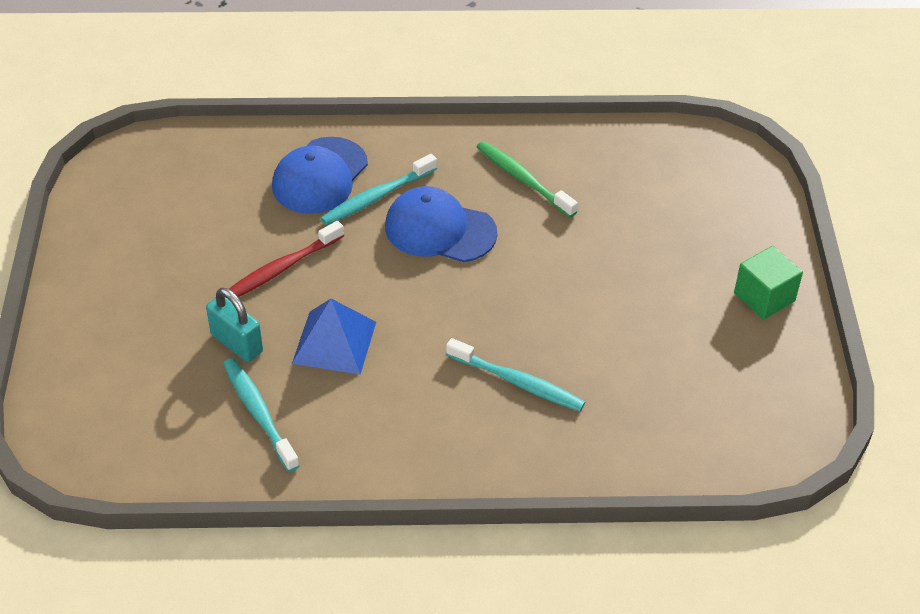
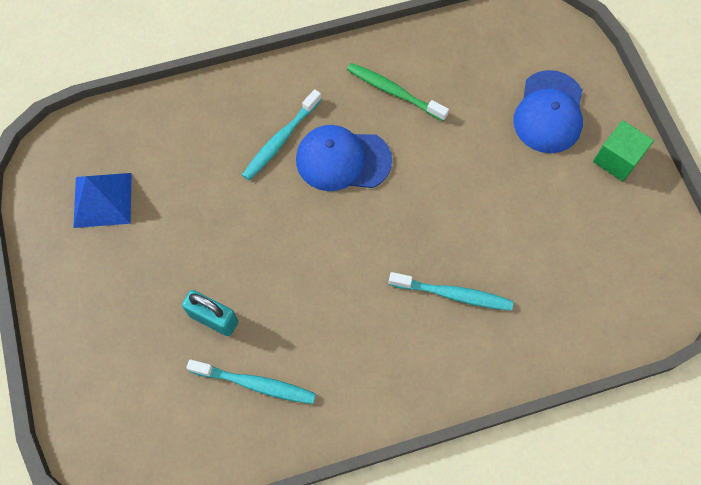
camera: 15 degrees left, 20 degrees up
(259, 413) = (255, 384): turquoise toothbrush -> turquoise toothbrush turned 150 degrees clockwise
(281, 268) = (226, 233): red toothbrush -> none
(320, 176) = (226, 131): blue cap -> blue cap (549, 112)
(334, 342) = (293, 296): blue pyramid -> blue pyramid (102, 200)

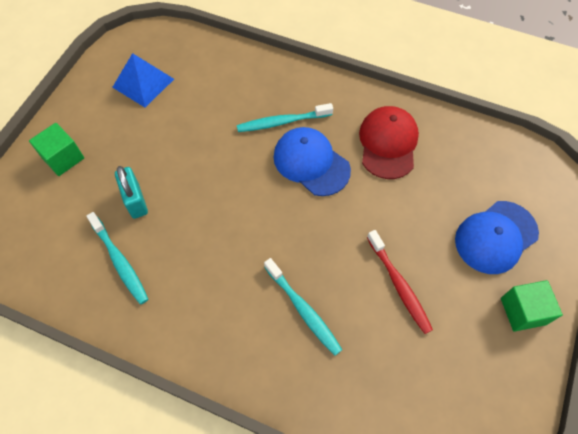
camera: 40 degrees right, 5 degrees down
(97, 335) = (63, 158): none -> green cube
(394, 92) = (388, 143): green toothbrush -> red cap
(509, 212) = (399, 285): none -> red toothbrush

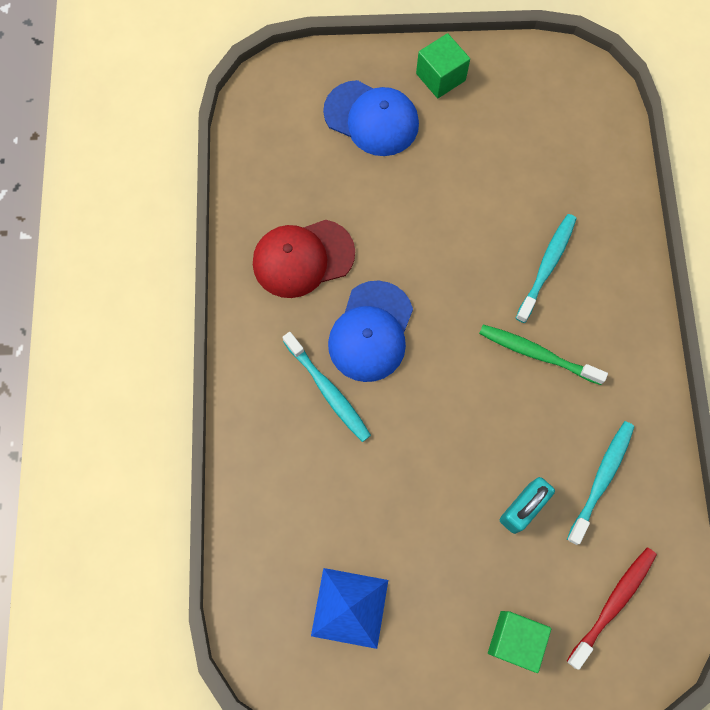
camera: 115 degrees left, 10 degrees up
(235, 265) = (537, 354): none -> green toothbrush
(399, 285) = (472, 189): red toothbrush -> red toothbrush (613, 604)

